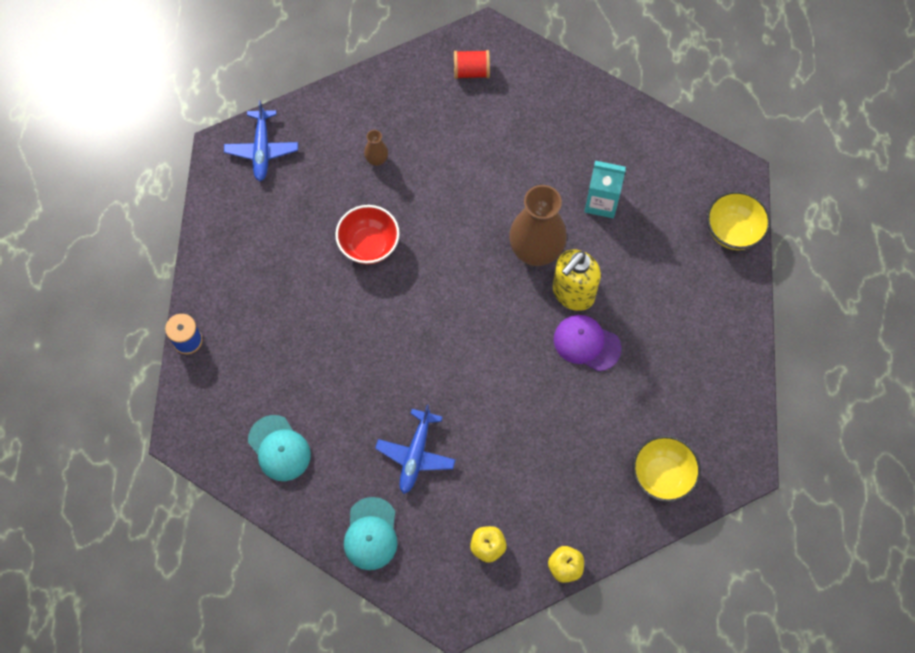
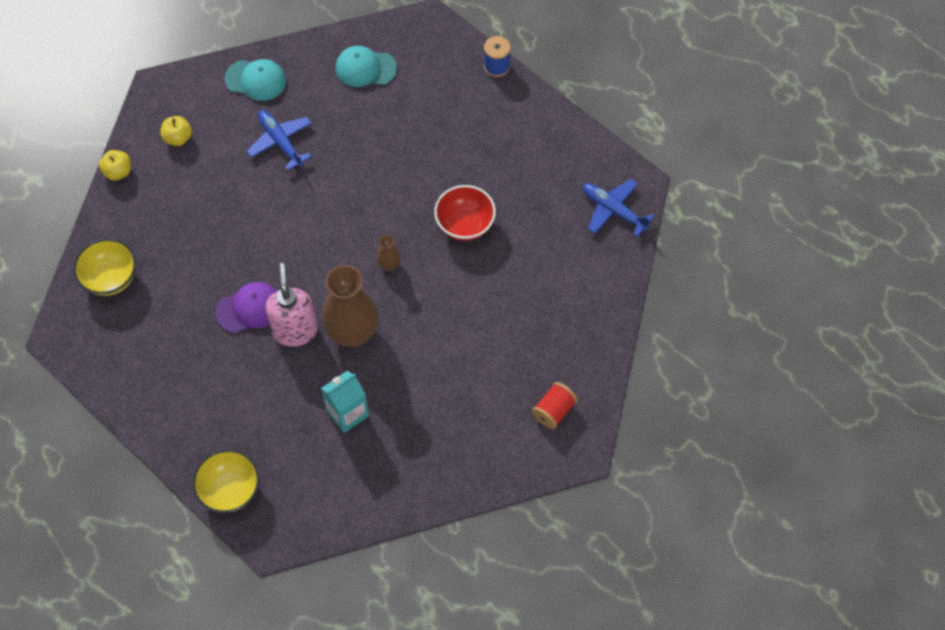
camera: 130 degrees right, 5 degrees down
(371, 534) = (256, 80): turquoise cap -> turquoise cap turned 150 degrees clockwise
(377, 160) = (533, 281): brown vase -> brown vase (389, 264)
(572, 294) = (295, 330): yellow soap dispenser -> pink soap dispenser

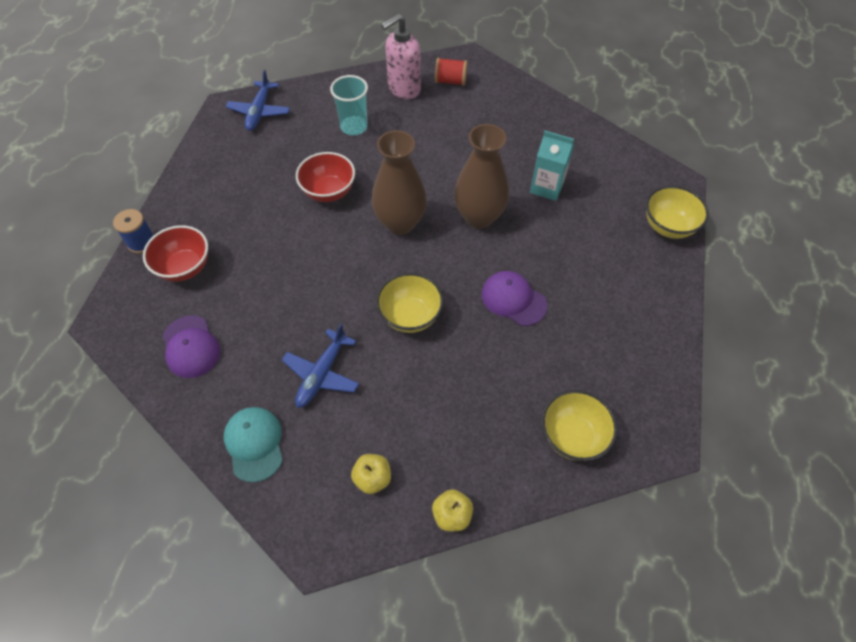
camera: 120 degrees left, 5 degrees down
(288, 224) = (410, 316): none -> yellow bowl
(295, 330) = (507, 256): pink soap dispenser -> pink soap dispenser (403, 89)
(365, 68) = (191, 347): turquoise cap -> purple cap
(389, 264) = (400, 223): brown vase -> brown vase, size x2.27
(448, 88) = (184, 267): none -> red bowl
(539, 284) = (354, 127): none -> turquoise cup

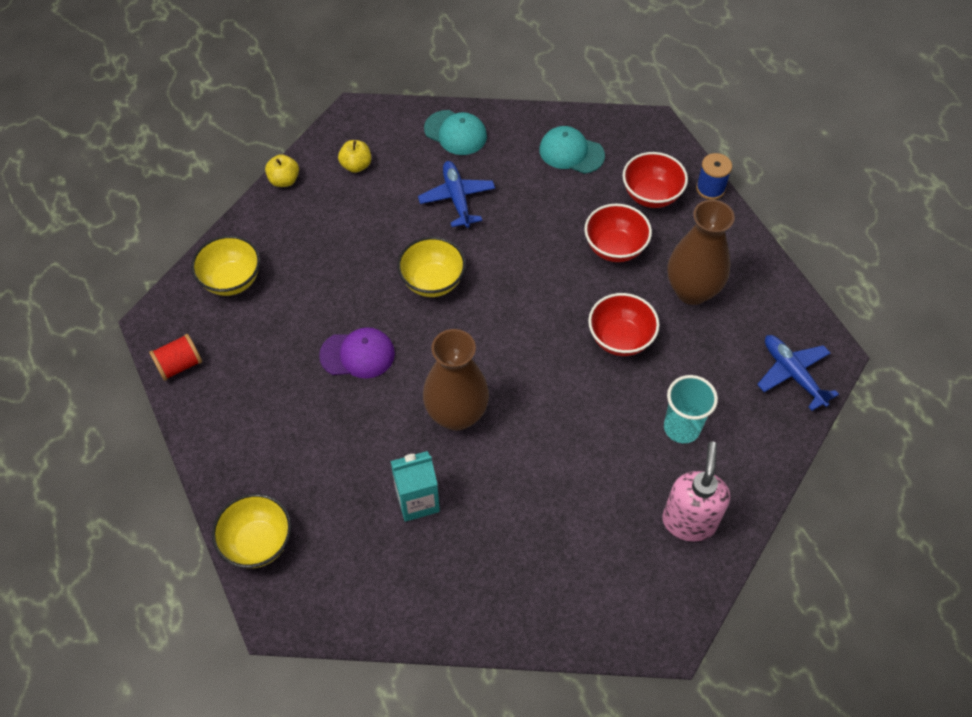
camera: 140 degrees right, 0 degrees up
(191, 347) = (571, 152): purple cap -> turquoise cap
(258, 248) = (615, 248): none -> red bowl
(400, 223) = (522, 355): brown vase -> brown vase (692, 291)
(450, 81) = (651, 577): red spool -> red spool (179, 365)

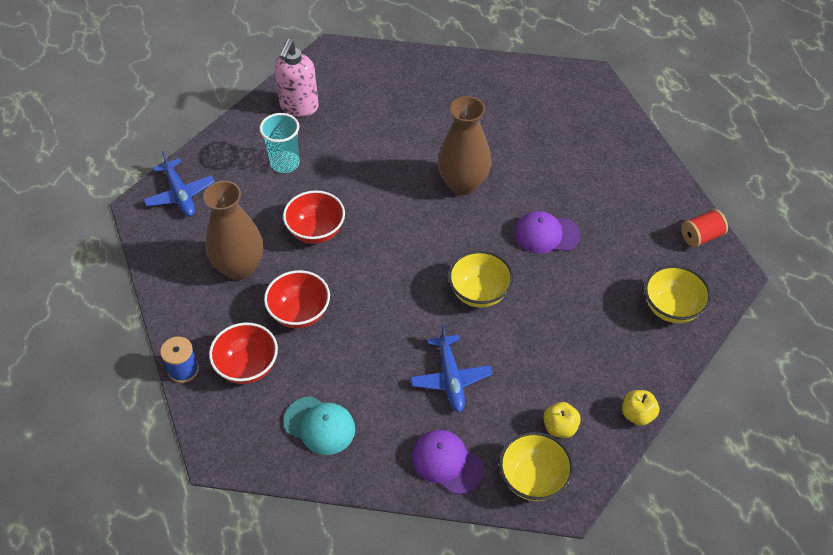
camera: 175 degrees left, 5 degrees down
(257, 542) = (611, 115): yellow bowl -> yellow bowl (533, 479)
(417, 500) = (495, 131): turquoise carton -> none
(455, 133) = (447, 462): turquoise cap -> purple cap

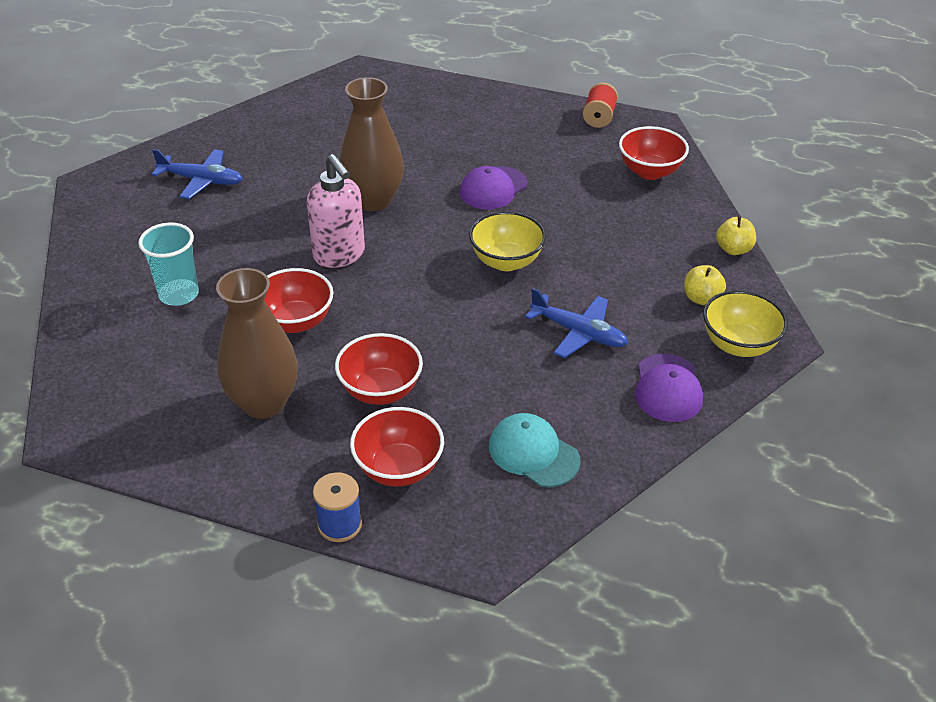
camera: 50 degrees left, 10 degrees down
(180, 194) = (99, 395): blue plane -> blue plane (201, 180)
(299, 107) = (123, 244): pink soap dispenser -> pink soap dispenser (339, 255)
(319, 425) = (533, 453): turquoise cap -> turquoise cap turned 120 degrees counterclockwise
(447, 462) = (668, 388): purple cap -> purple cap turned 75 degrees counterclockwise
(671, 308) = (649, 171): yellow bowl -> red bowl

